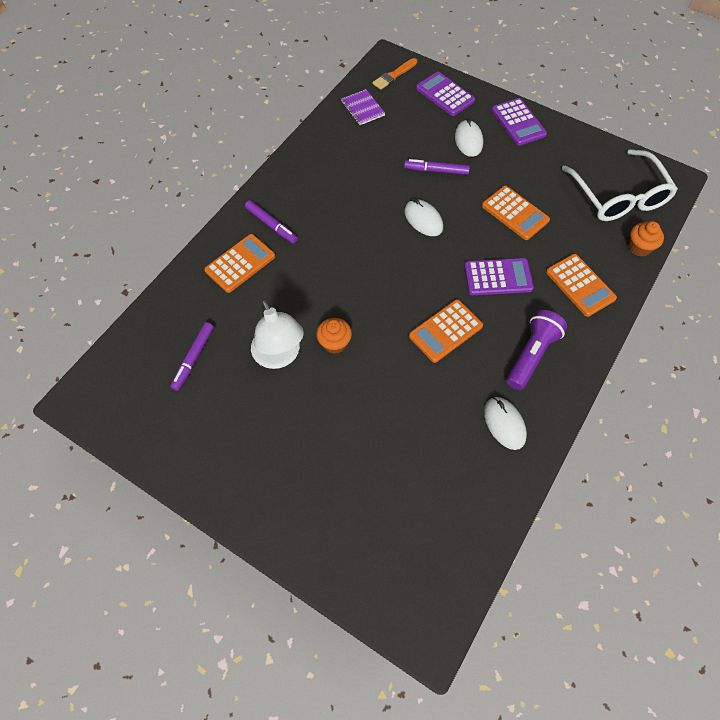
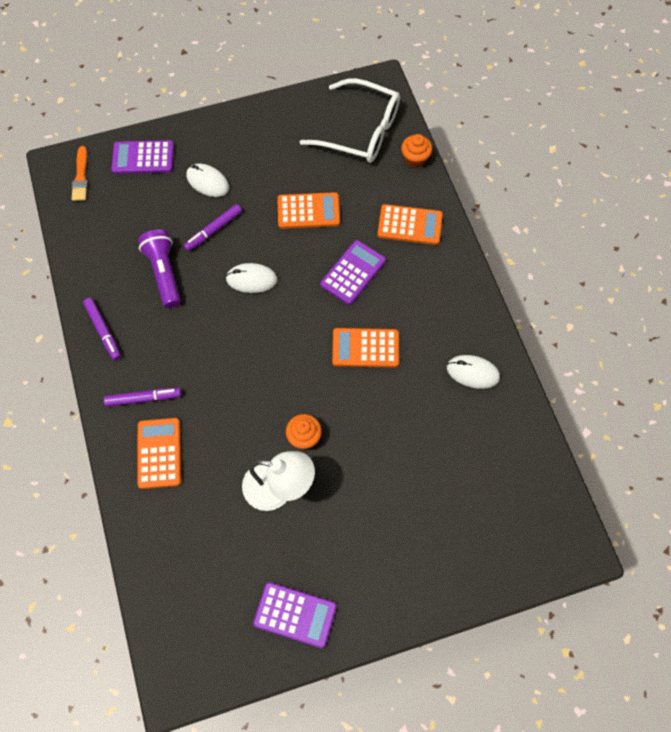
camera: 50 degrees left, 5 degrees up
(194, 358) = (219, 559): purple marker -> purple marker (103, 330)
(362, 108) = (91, 230): purple notebook -> none
(445, 331) = (365, 348): orange calculator -> orange calculator turned 90 degrees clockwise
(518, 122) = (226, 132): purple calculator -> purple calculator (295, 614)
(531, 355) = (436, 307): purple flashlight -> purple flashlight (164, 273)

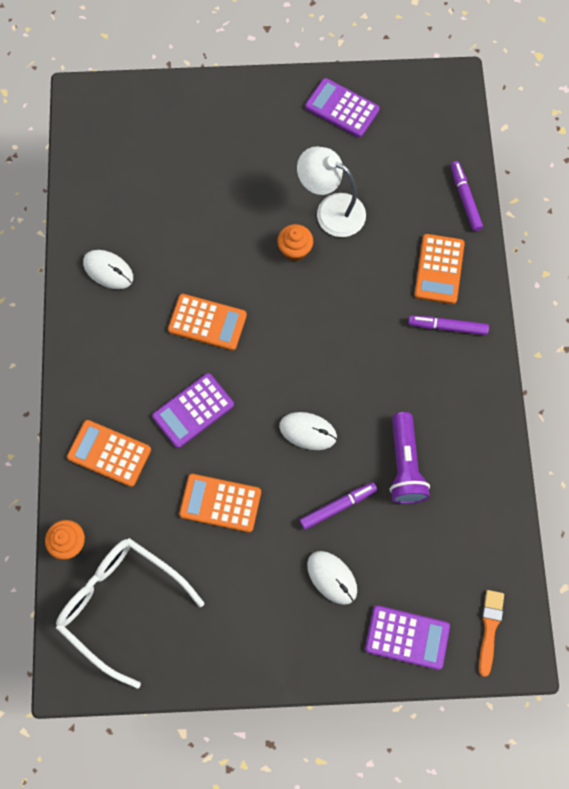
camera: 165 degrees left, 5 degrees up
(103, 330) = (481, 412): purple marker -> purple marker (465, 199)

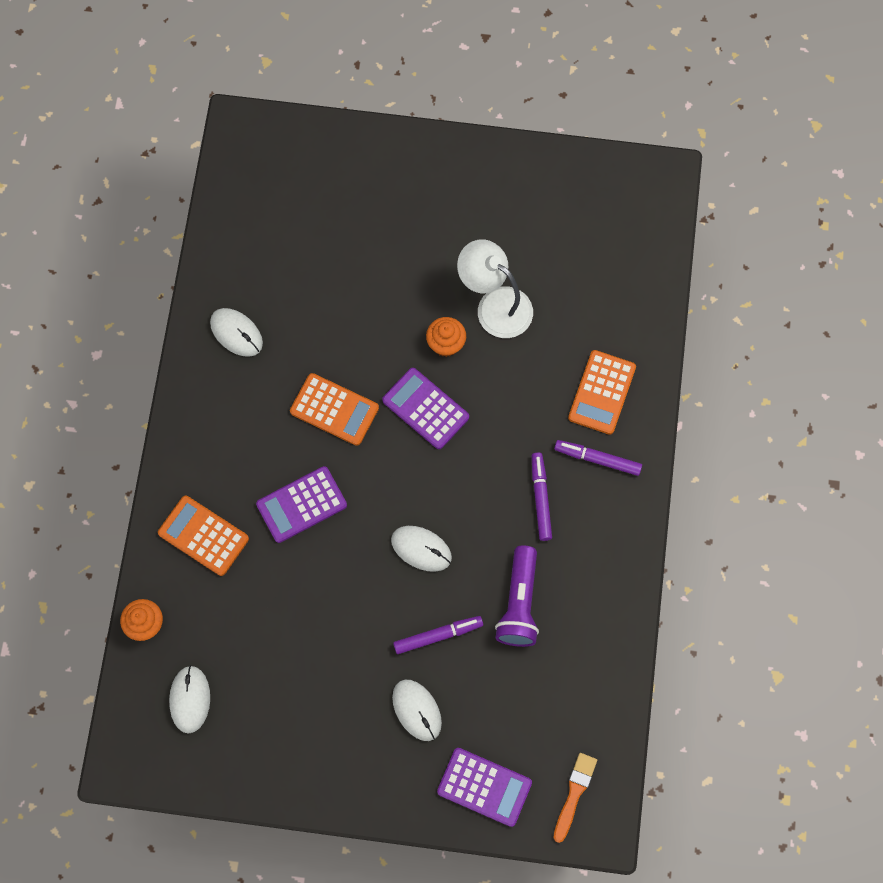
camera: 10 degrees right, 0 degrees up
(122, 605) = (190, 699): white glasses -> white mouse
(220, 503) = (312, 610): orange calculator -> none
(342, 108) = (530, 188): purple calculator -> purple calculator (425, 409)
(465, 199) = (648, 316): purple marker -> purple marker (540, 498)

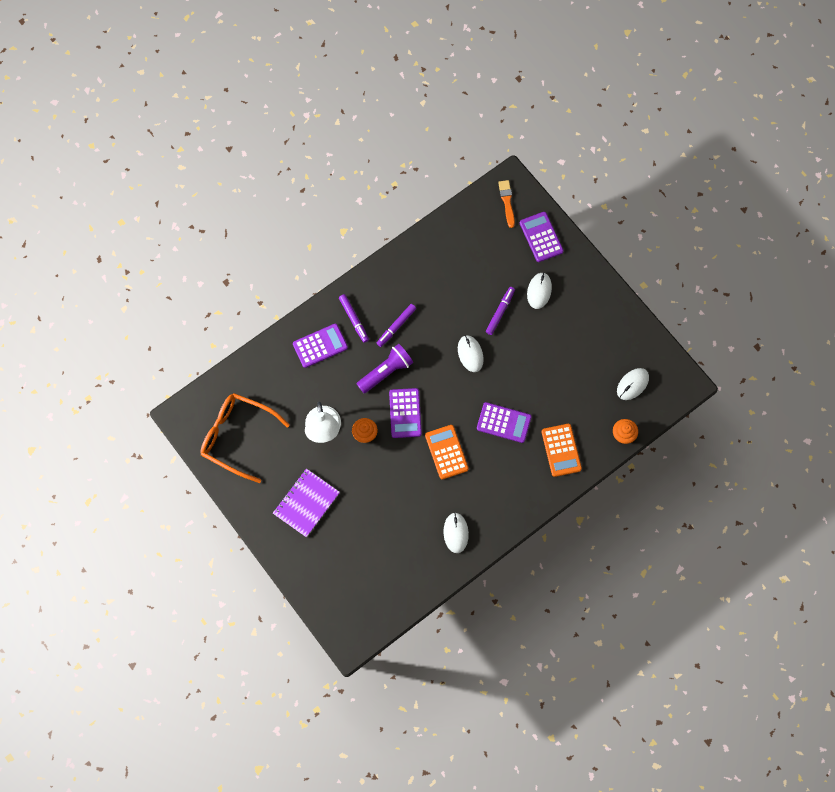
camera: 135 degrees left, 0 degrees up
(431, 215) = (306, 503): none -> purple notebook
(437, 635) = (500, 312): purple marker -> purple marker turned 90 degrees clockwise
(519, 603) = (452, 293): purple flashlight -> purple flashlight (386, 372)
(574, 793) = (507, 202): orange brush -> orange brush turned 105 degrees clockwise
(579, 213) = (238, 437): none -> orange glasses
(602, 392) = (320, 346): orange calculator -> purple calculator

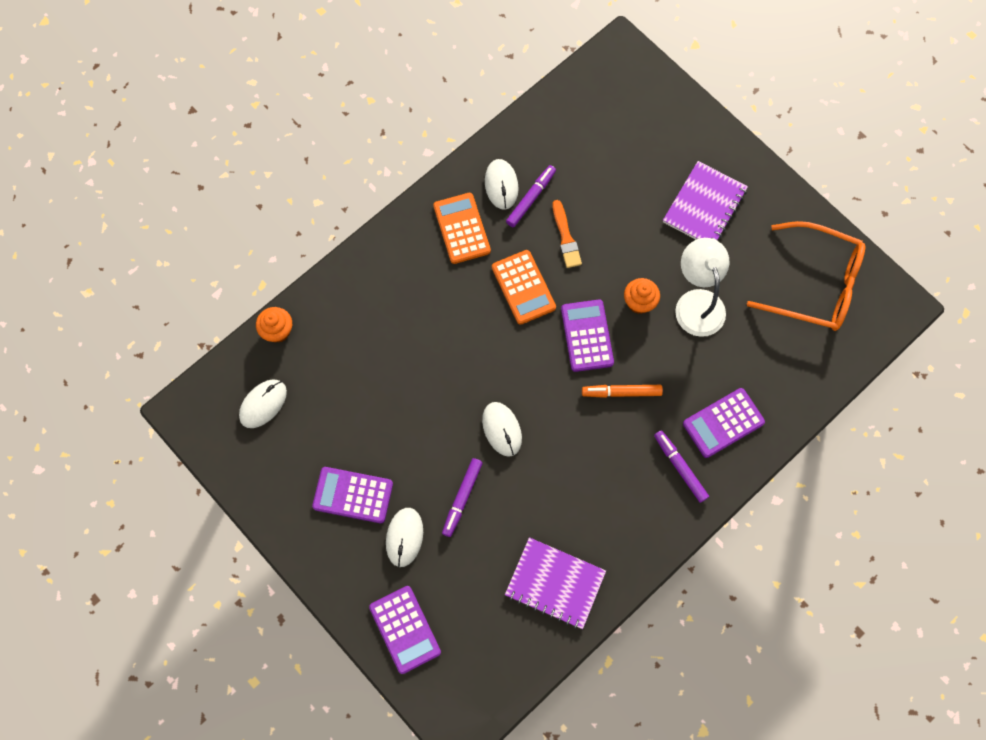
camera: 175 degrees right, 0 degrees up
(386, 372) = (621, 392): purple flashlight -> orange marker
(396, 326) = (615, 462): purple marker -> purple marker (530, 198)
(444, 256) = (555, 583): none -> purple notebook
(504, 422) = (446, 334): purple calculator -> purple calculator (353, 495)
(507, 202) = (463, 688): orange brush -> orange brush (566, 237)
(561, 450) = (364, 303): orange calculator -> orange calculator (461, 228)

